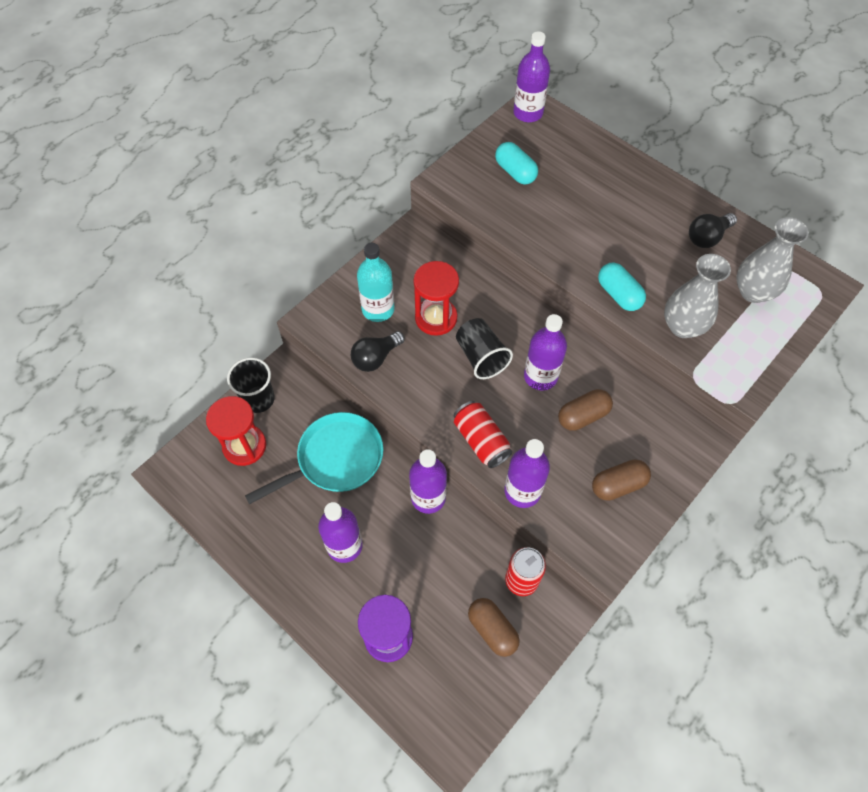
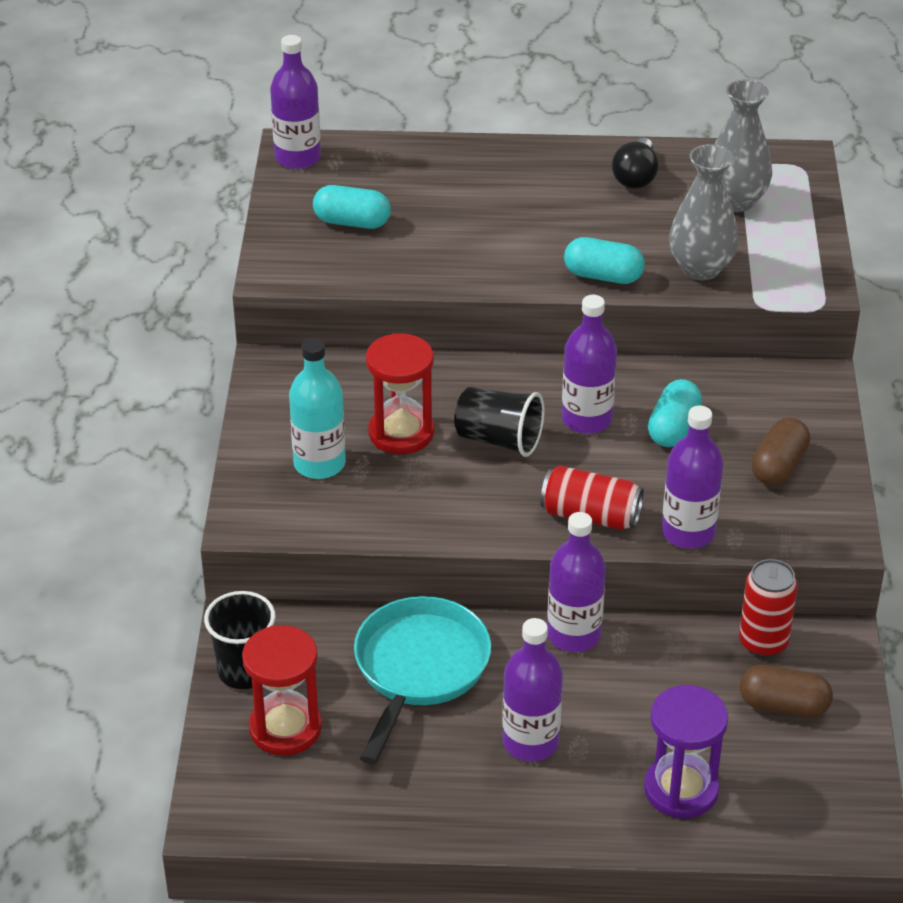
camera: 40 degrees left, 20 degrees down
(376, 358) = (374, 511): black light bulb -> none
(583, 416) = (673, 428): brown capsule -> turquoise capsule

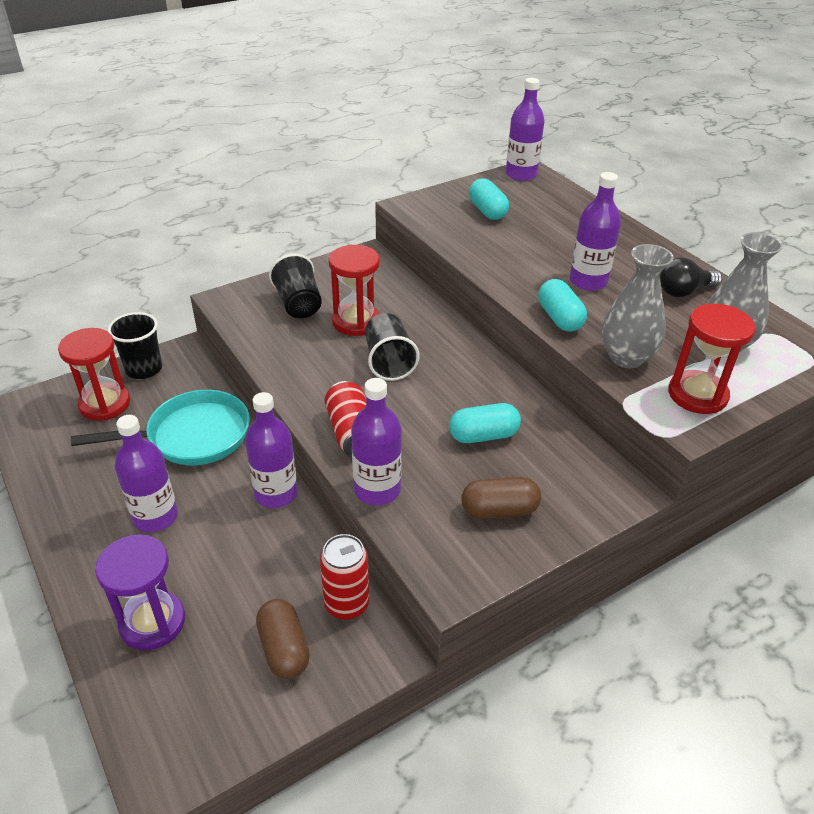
camera: 55 degrees right, 0 degrees up
(319, 464) = (298, 304): turquoise bottle -> black cup
(586, 419) = (449, 391): purple bottle -> purple bottle (588, 281)
(787, 258) = (697, 395): none -> red hourglass

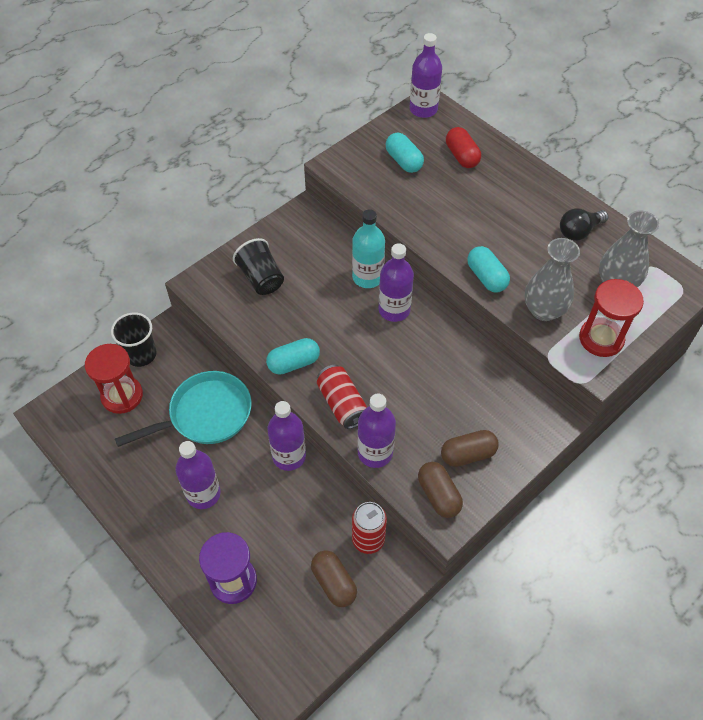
camera: 10 degrees left, 15 degrees up
(356, 322) = (315, 290): red hourglass -> none
(389, 362) = (352, 328): black cup -> none
(421, 318) = (367, 277): none -> turquoise bottle
(448, 550) = (438, 495): none -> brown capsule
(483, 435) = (442, 388): turquoise capsule -> turquoise capsule (293, 363)
(555, 214) = (462, 156): none -> red capsule
(588, 281) = (502, 232): purple bottle -> purple bottle (394, 310)

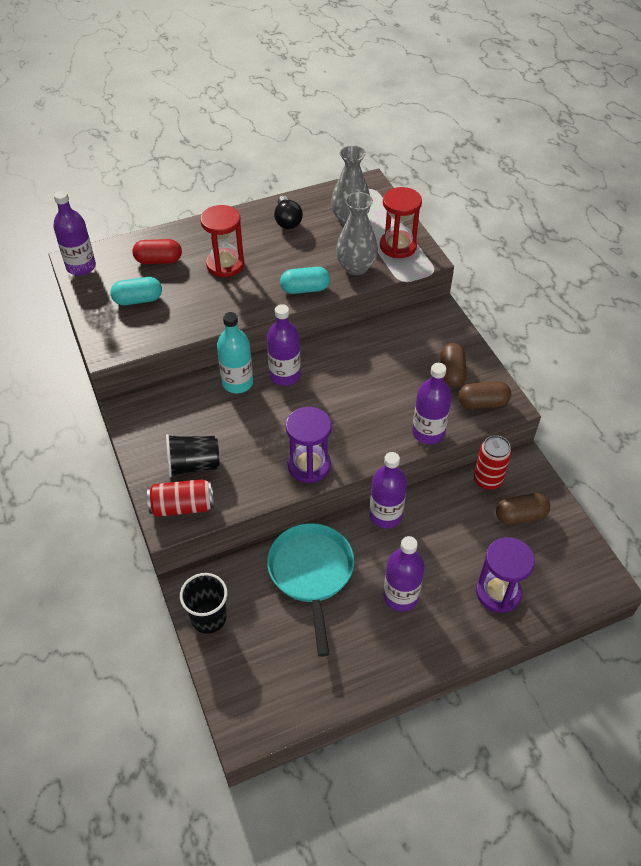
camera: 70 degrees left, 5 degrees down
(122, 396) = (254, 648): red hourglass -> red hourglass (225, 264)
(293, 363) = (309, 465): turquoise capsule -> purple hourglass
(342, 404) = (369, 441): red can -> red can (182, 506)

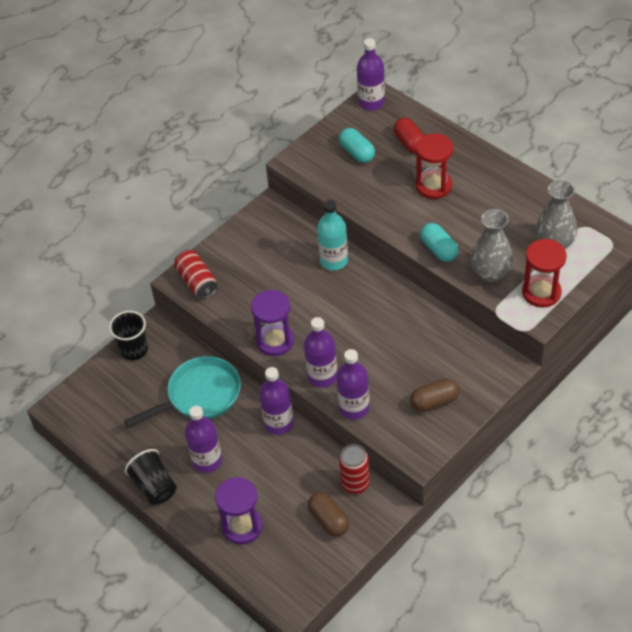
camera: 70 degrees right, 0 degrees up
(193, 465) = (237, 271): black cup -> black cup (154, 486)
(285, 375) = (360, 287): purple bottle -> purple bottle (322, 376)
(287, 221) = (519, 202): black light bulb -> none
(482, 403) = (411, 436): brown capsule -> none

